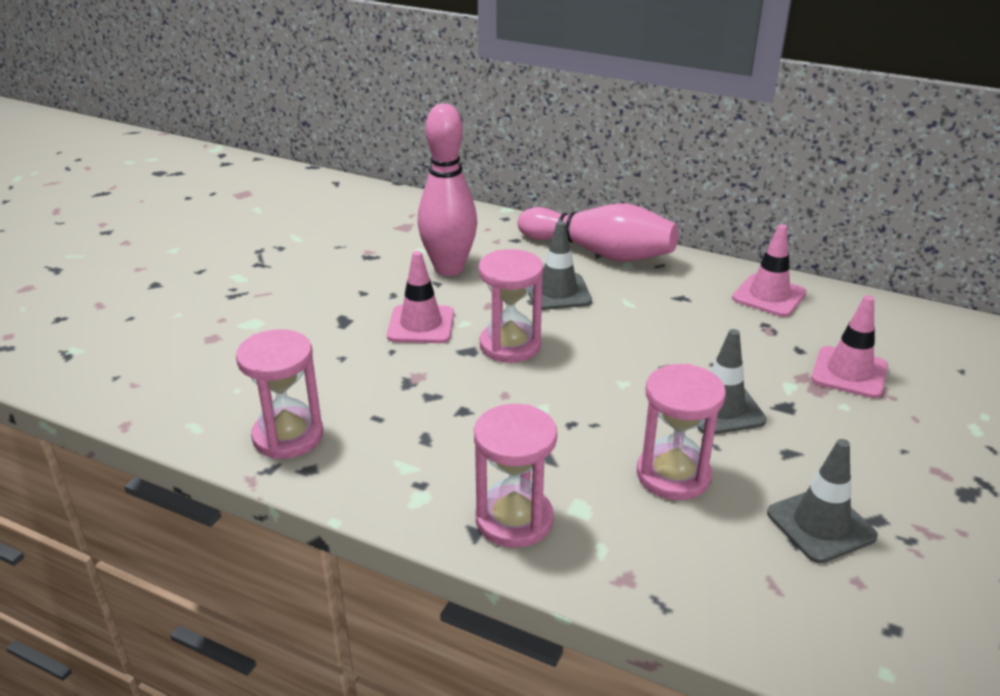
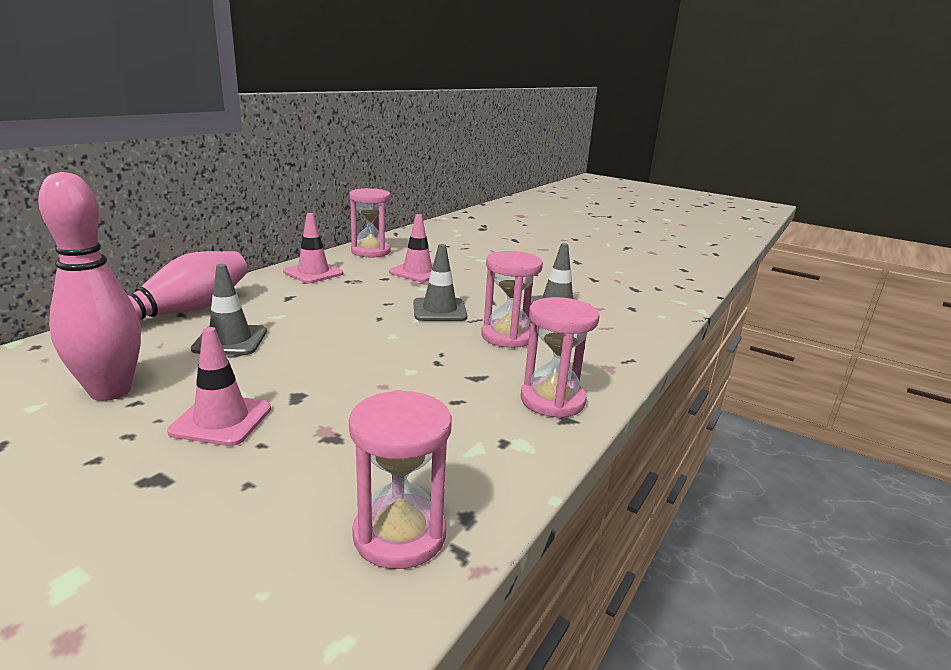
camera: 85 degrees left, 10 degrees down
(510, 345) = (304, 374): pink hourglass -> pink hourglass (370, 251)

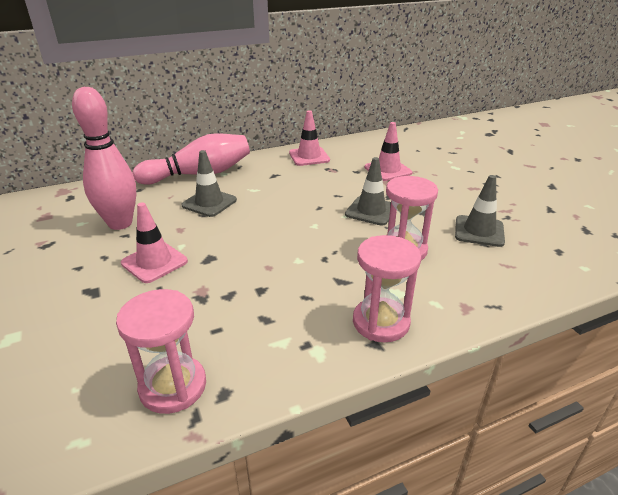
camera: 35 degrees right, 10 degrees up
(370, 251) = (369, 144): pink hourglass -> none

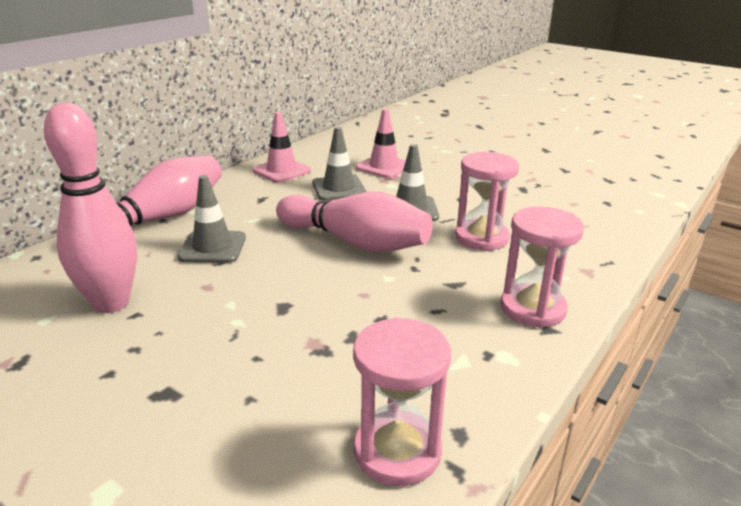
camera: 30 degrees left, 5 degrees down
(154, 262) = (216, 332): pink traffic cone -> none
(303, 226) = (355, 242): none -> pink bowling pin
(479, 231) = (528, 203): grey traffic cone -> grey traffic cone (339, 189)

